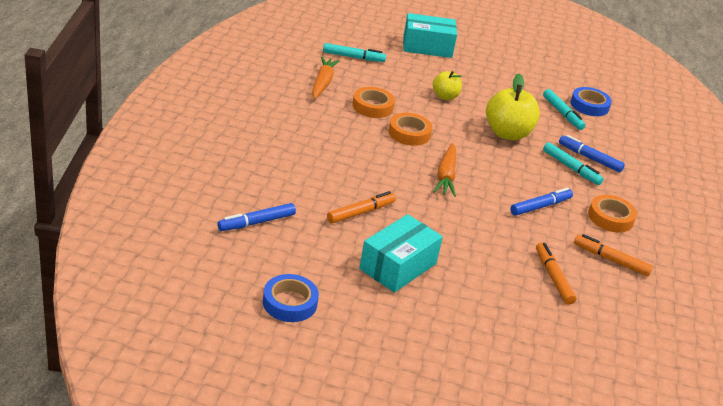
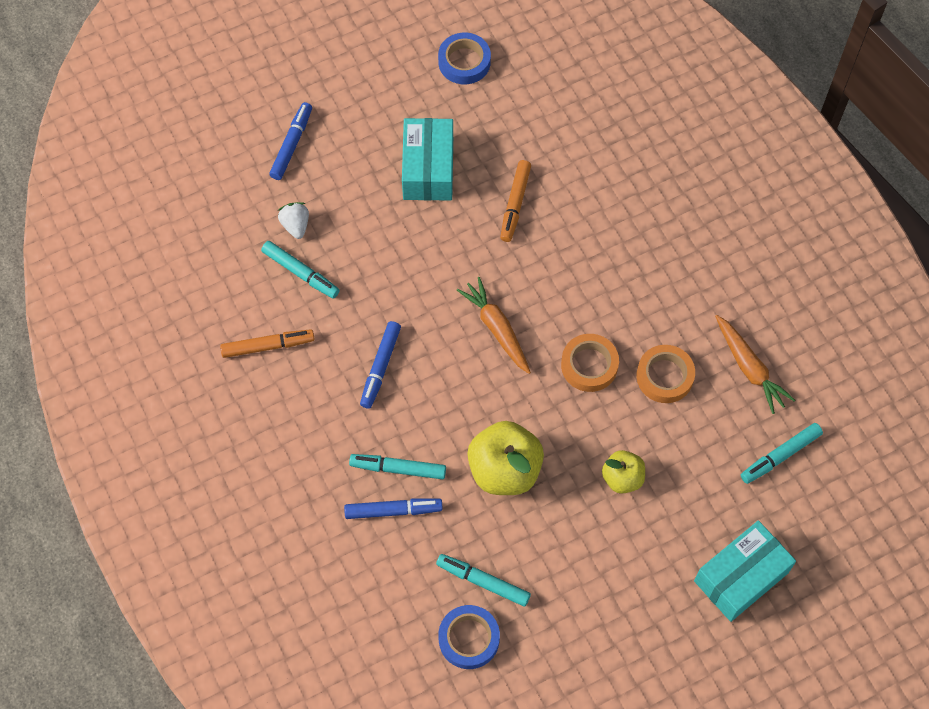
camera: 145 degrees right, 30 degrees up
(256, 222) = (574, 115): blue marker -> blue marker (292, 144)
(533, 303) = (295, 225): none -> white strawberry
(553, 277) = (300, 273): orange marker -> turquoise marker
(610, 218) = (306, 415): orange tape -> none

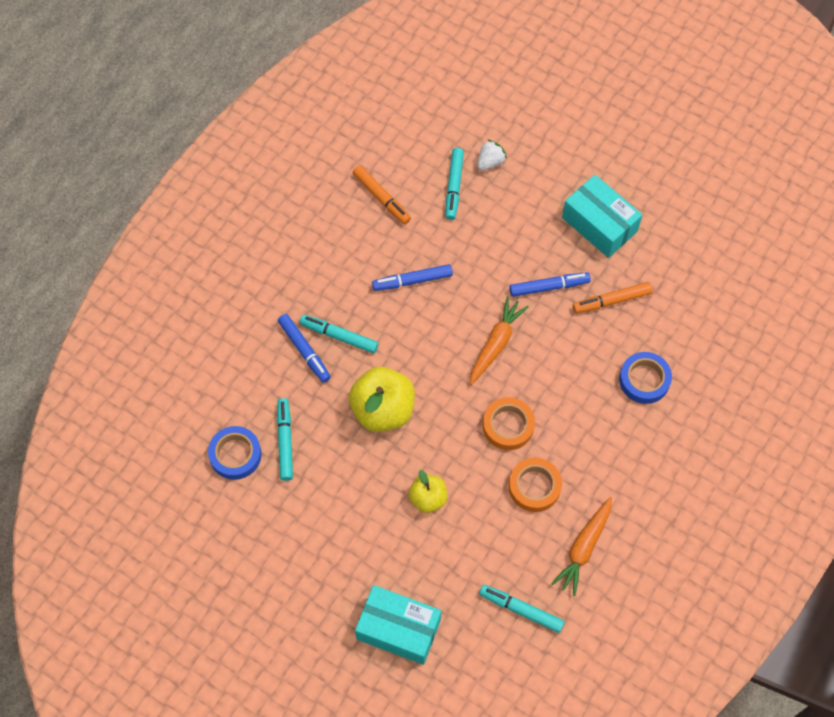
camera: 60 degrees right, 0 degrees up
(292, 144) = (555, 123): blue marker -> blue marker (549, 287)
(398, 468) = (339, 336): turquoise marker -> turquoise marker turned 45 degrees counterclockwise
(428, 169) = (599, 224): turquoise box -> turquoise box turned 75 degrees clockwise
(464, 62) = (711, 199): blue tape -> blue tape (644, 380)

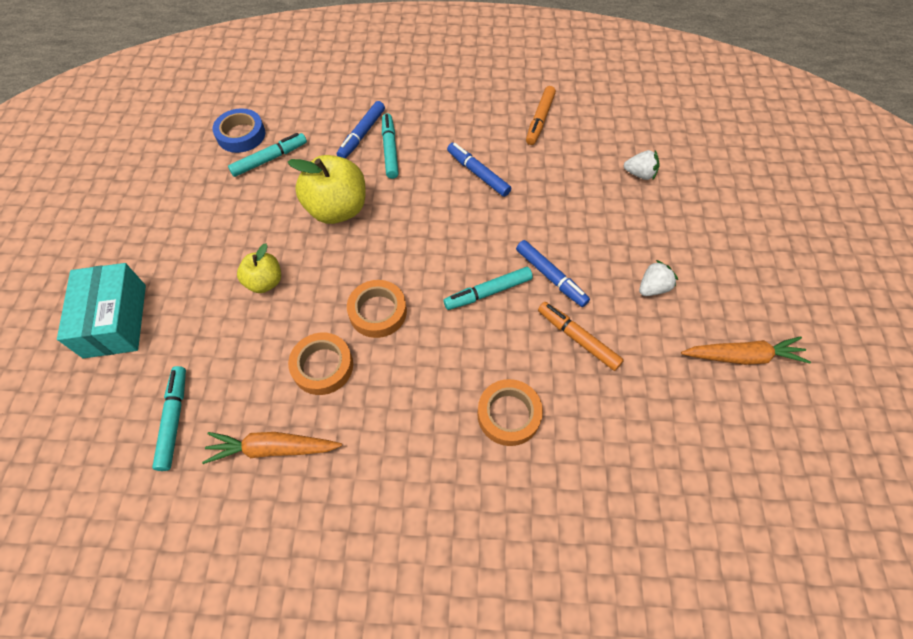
camera: 60 degrees right, 5 degrees down
(454, 187) = (592, 160): turquoise marker -> turquoise marker (488, 292)
(496, 343) = (459, 262): orange carrot -> orange carrot (742, 356)
(599, 224) = (653, 288): turquoise box -> white strawberry
(644, 380) = (508, 415): blue tape -> orange tape

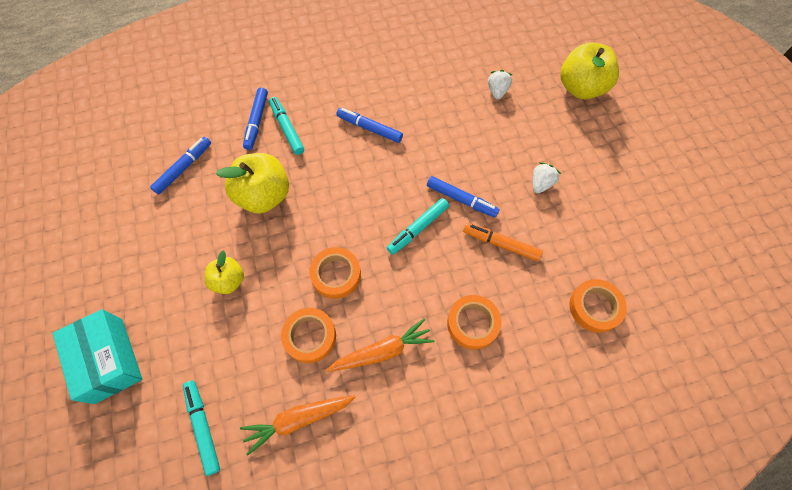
camera: 20 degrees left, 5 degrees up
(241, 135) = (147, 153): blue tape -> none
(270, 159) = (184, 168): turquoise marker -> blue marker
(539, 120) = (401, 66): orange marker -> none
(639, 174) = (497, 91): white strawberry -> white strawberry turned 75 degrees counterclockwise
(665, 447) = (594, 307): none -> orange tape
(742, 356) = (623, 217): orange carrot -> orange carrot (382, 351)
(744, 197) = (581, 88): none -> yellow apple

